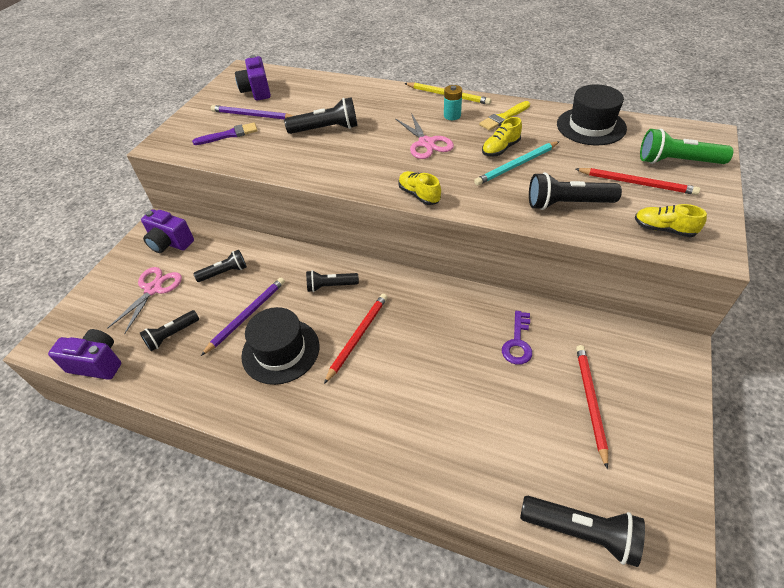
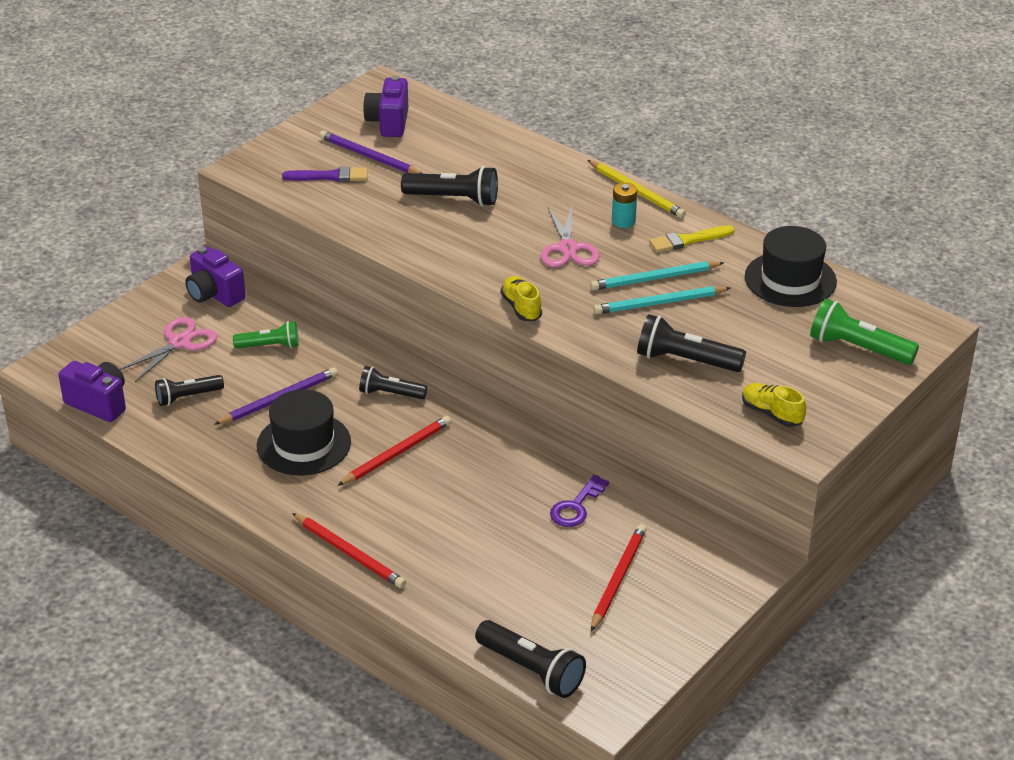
camera: 15 degrees right, 10 degrees down
(224, 272) = (270, 346): black flashlight -> green flashlight
(500, 149) = (654, 279): yellow shoe -> turquoise pencil
(636, 183) = (786, 359): red pencil -> red pencil (350, 553)

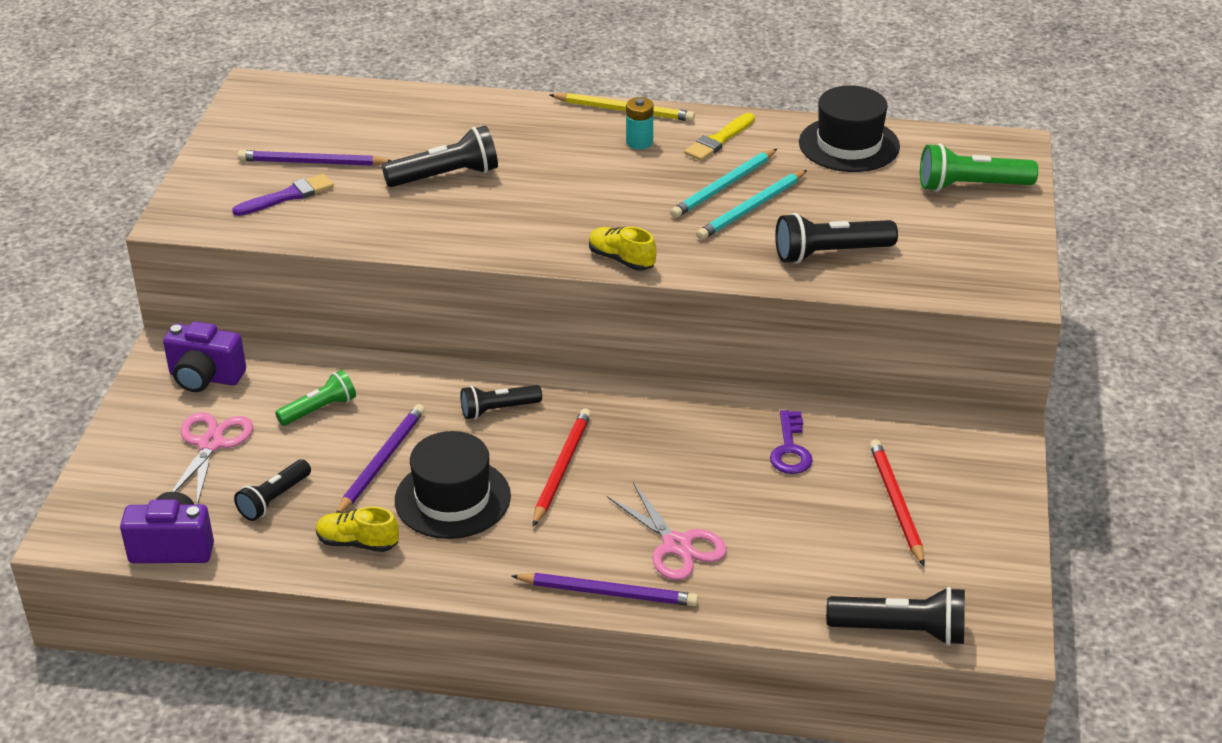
camera: 30 degrees left, 0 degrees up
(350, 553) = (608, 592): red pencil -> purple pencil
(388, 123) = (300, 122): purple camera -> none
(568, 248) = (610, 186): pink scissors -> pink scissors (676, 545)
(771, 413) = (957, 274): yellow shoe -> yellow shoe (357, 542)

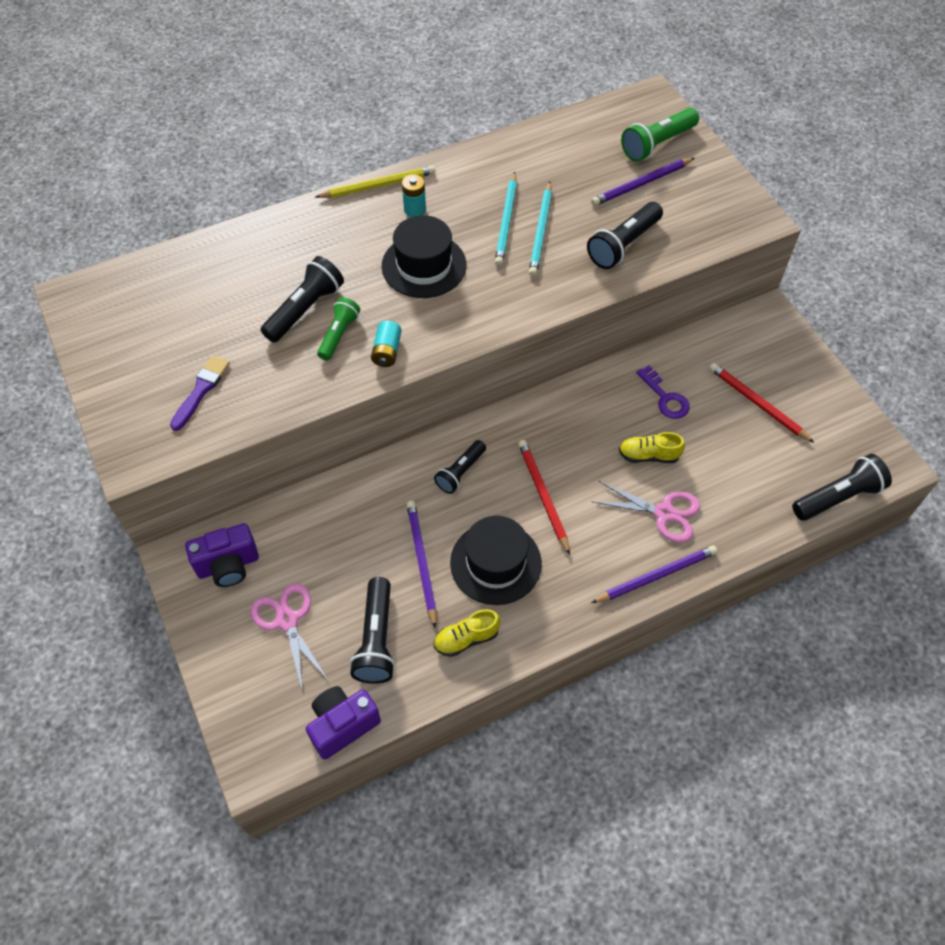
camera: 35 degrees left, 20 degrees up
(274, 499) = (377, 639): black flashlight -> black flashlight, size x1.50
(312, 163) = (190, 348): purple pencil -> purple pencil (641, 184)
(319, 409) = (338, 544): green flashlight -> green flashlight (338, 334)
(486, 238) = (387, 351): none -> turquoise battery
(621, 259) = (497, 321): yellow shoe -> yellow shoe (648, 455)
(719, 140) = (466, 181): yellow brush -> none
(849, 145) = (553, 145): black hat -> black hat (424, 265)

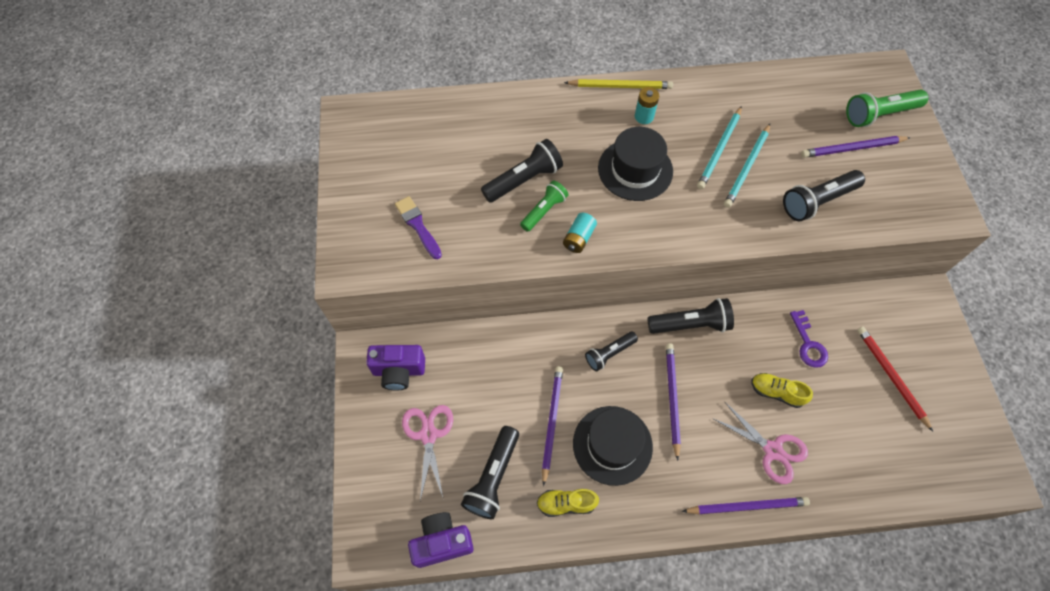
camera: 20 degrees right, 5 degrees up
(201, 390) = (418, 226): purple brush -> purple brush turned 75 degrees counterclockwise
(543, 496) = (672, 398): red pencil -> purple pencil
(838, 497) = (938, 490): black flashlight -> black flashlight (690, 324)

